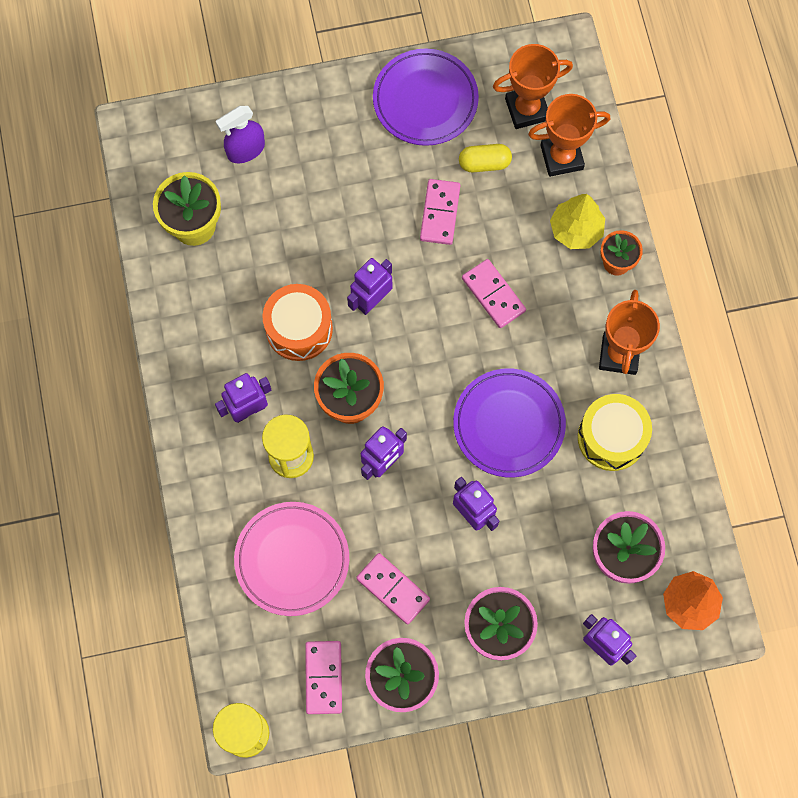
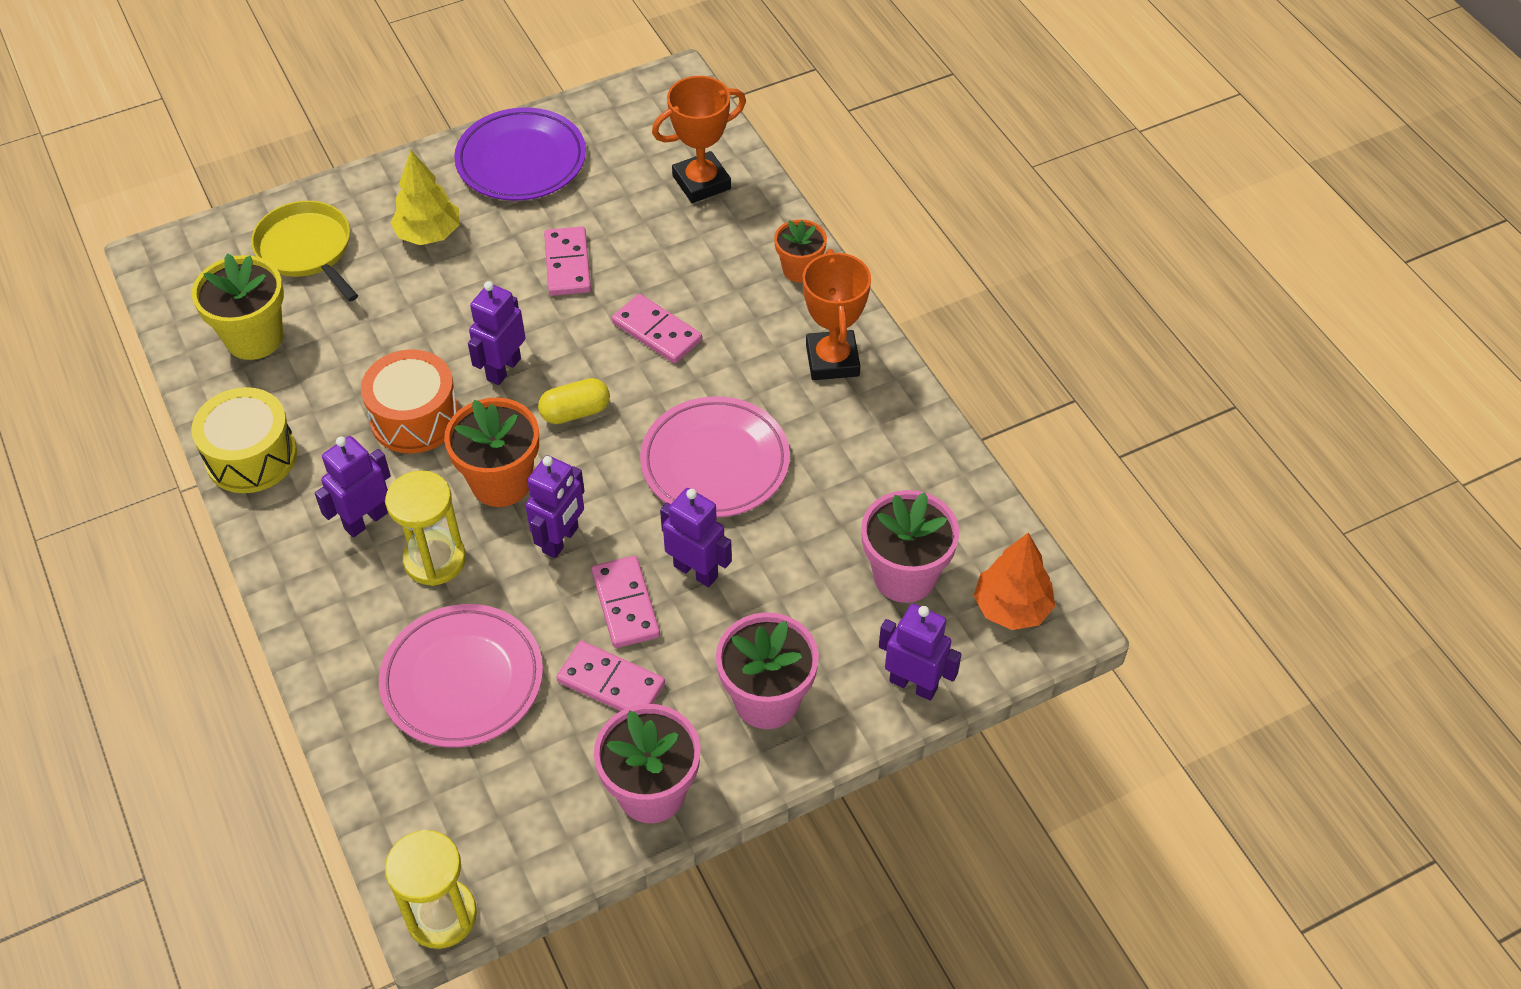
camera: 15 degrees left, 20 degrees down
(245, 150) = (307, 250): purple spray bottle -> yellow pan
(324, 677) = (540, 815): pink domino -> pink domino (626, 604)
(484, 163) = (609, 206): yellow capsule -> yellow capsule (575, 412)
(508, 424) = (715, 462): purple plate -> pink plate
(527, 109) = (646, 146): orange trophy -> none
(576, 230) = (740, 248): yellow tree -> yellow tree (428, 234)
(611, 437) = (850, 448): yellow drum -> yellow drum (251, 456)

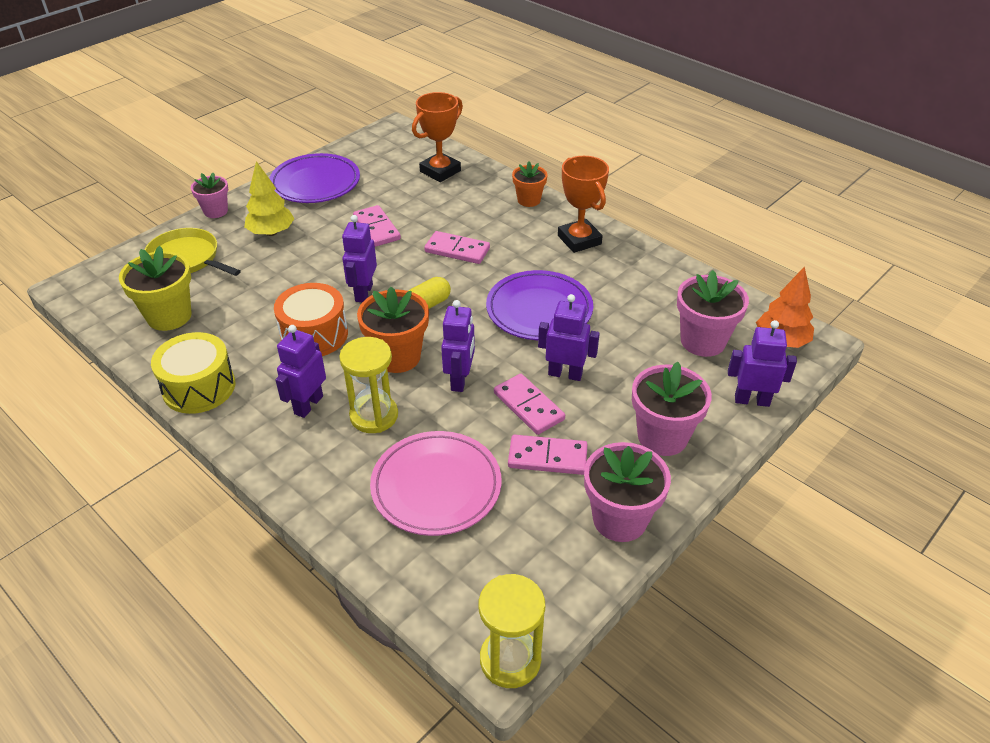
camera: 20 degrees left, 10 degrees down
(372, 177) = (216, 211): none -> pink flower pot
(715, 462) = (539, 310): pink plate -> purple plate

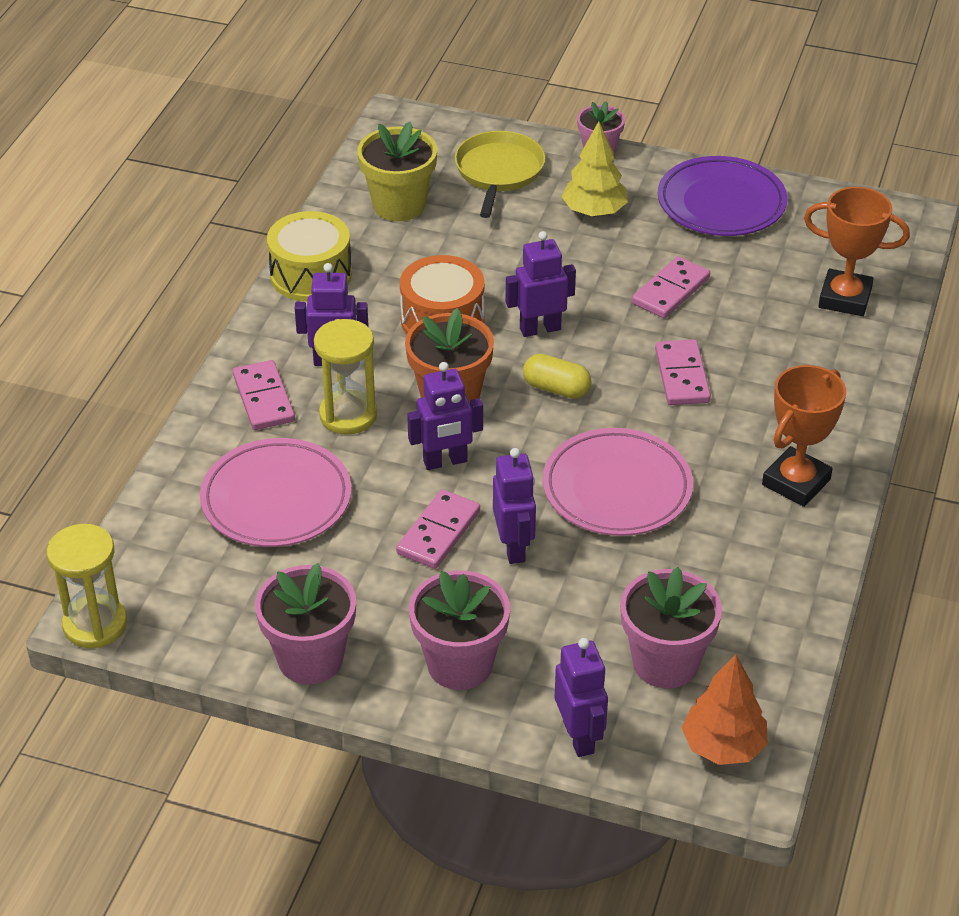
camera: 65 degrees right, 0 degrees up
(529, 200) = (849, 404): orange flower pot -> none
(539, 310) = (617, 488): purple plate -> pink plate
(547, 457) = (367, 573): pink domino -> pink domino (263, 398)

